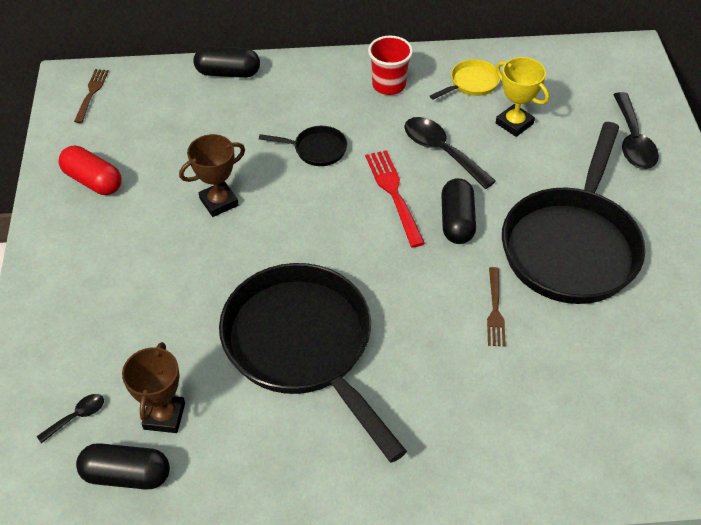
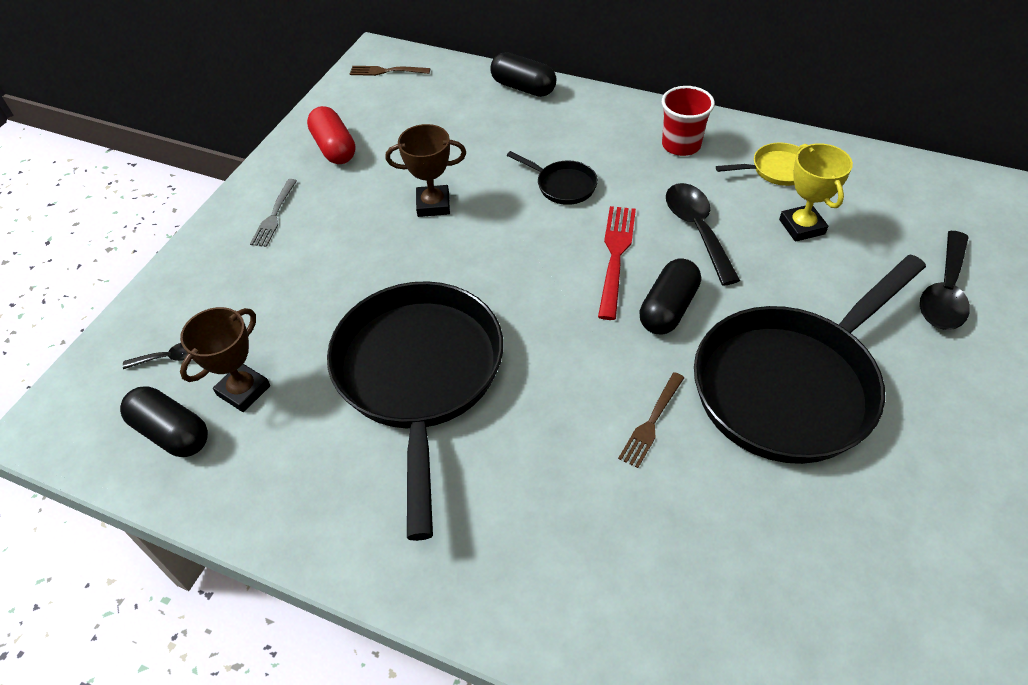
camera: 30 degrees right, 0 degrees up
(81, 260) = (274, 215): none -> grey fork
(91, 93) = (386, 71): brown fork -> brown fork turned 120 degrees counterclockwise

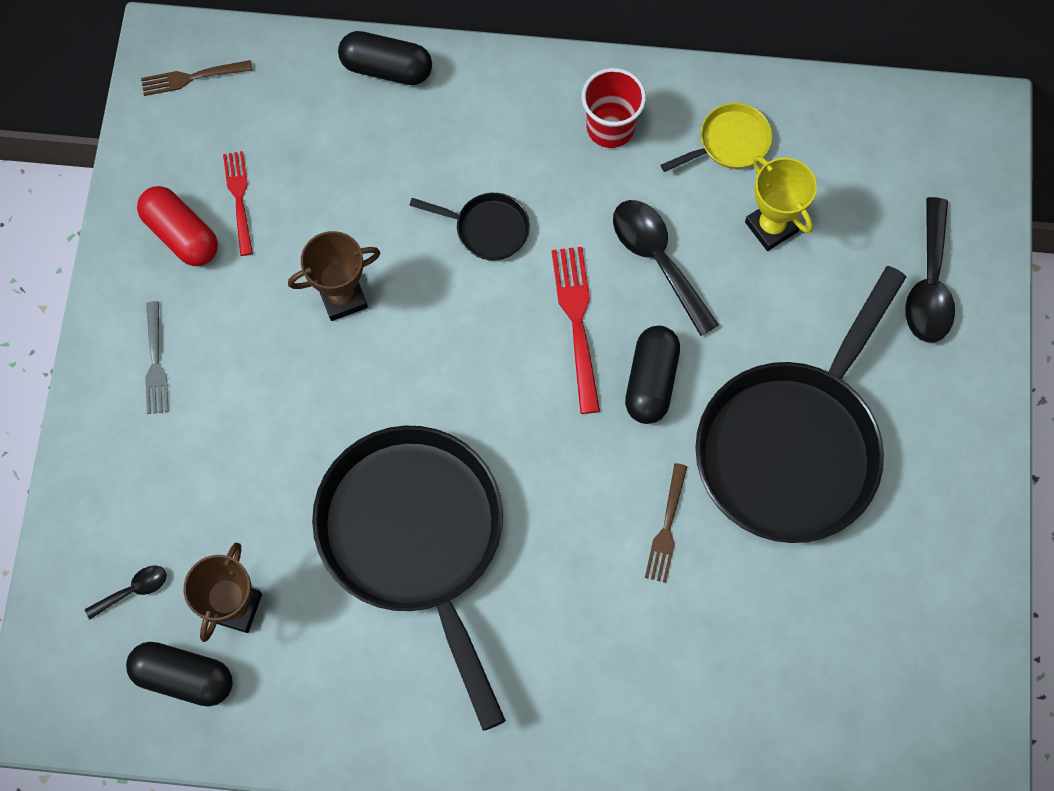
camera: 20 degrees left, 20 degrees up
(385, 136) = (239, 199): none -> red fork

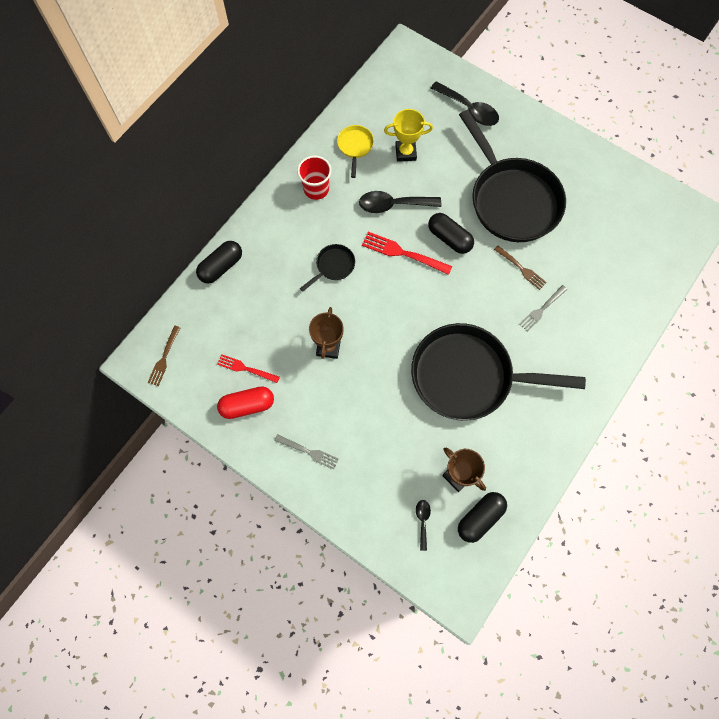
camera: 60 degrees left, 0 degrees up
(609, 599) = (542, 309): none -> grey fork

